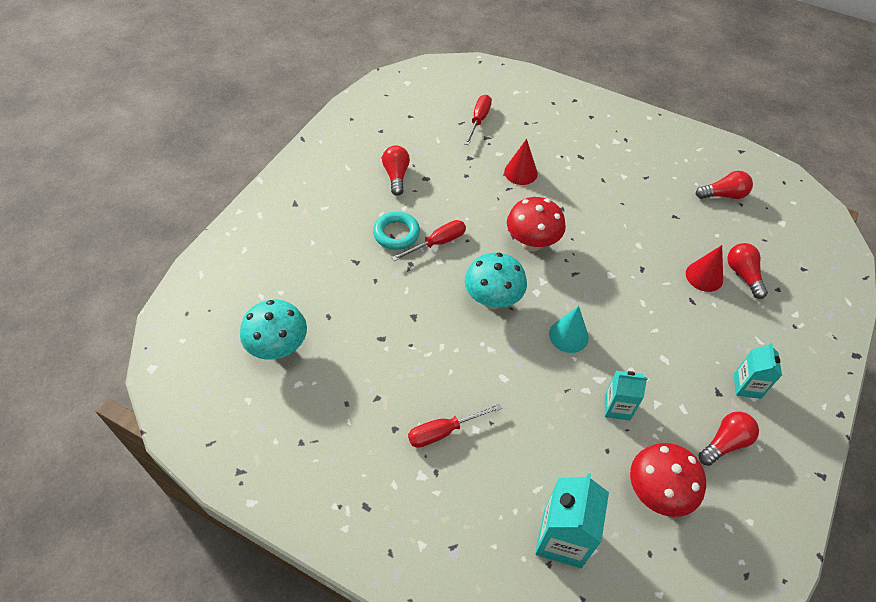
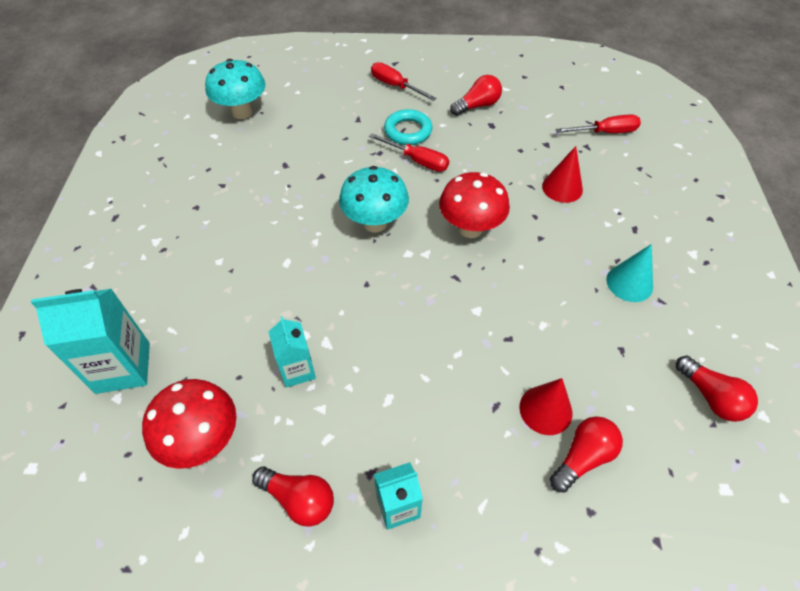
camera: 65 degrees right, 0 degrees up
(444, 431) = (206, 240): red screwdriver -> red screwdriver (395, 86)
(568, 335) = (368, 298): turquoise cone -> turquoise cone (629, 283)

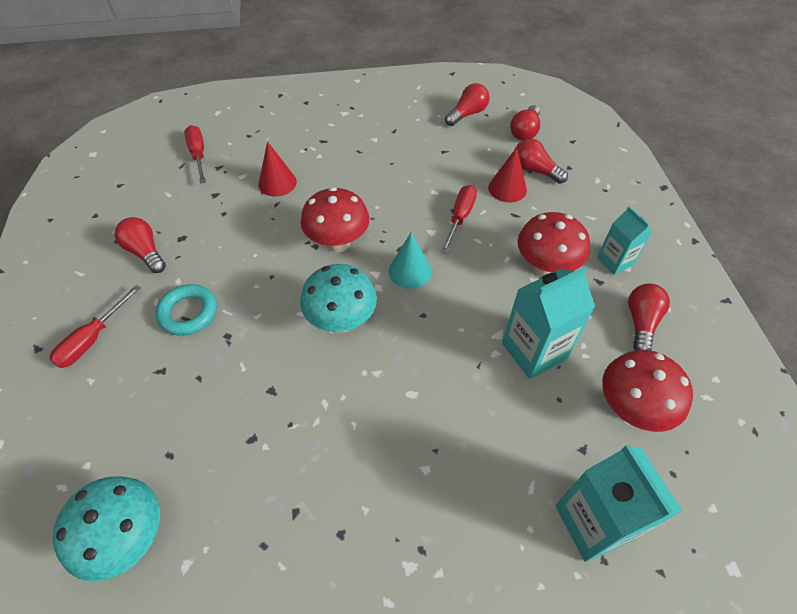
camera: 100 degrees left, 0 degrees up
(297, 370) = (534, 351): turquoise carton -> turquoise carton, size x1.63
(403, 415) = (545, 268): none -> red mushroom
(417, 161) = (241, 297): red screwdriver -> red screwdriver (459, 218)
(629, 283) = (381, 145): turquoise cone -> turquoise cone (410, 271)
(675, 470) = (525, 132): none -> red light bulb

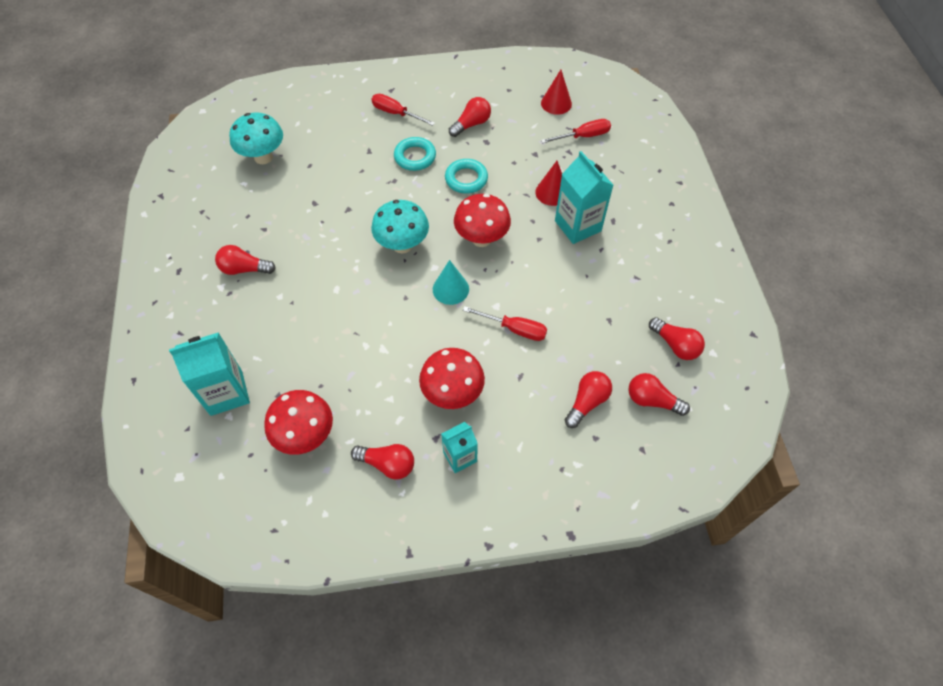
camera: 90 degrees right, 5 degrees up
(241, 257) = (466, 179): none -> turquoise ring
(375, 532) = (244, 269): none -> red light bulb
(507, 188) = (557, 373): red cone -> red cone (556, 103)
(534, 351) = (365, 373): turquoise carton -> turquoise carton (578, 226)

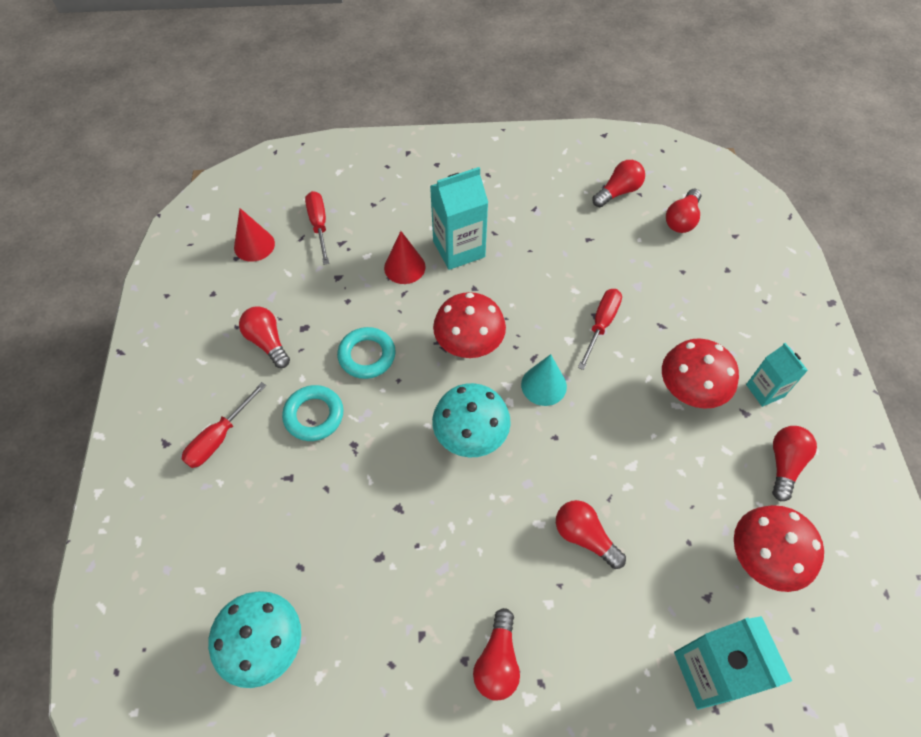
camera: 85 degrees left, 0 degrees up
(587, 402) = (688, 271): red light bulb -> red light bulb (584, 537)

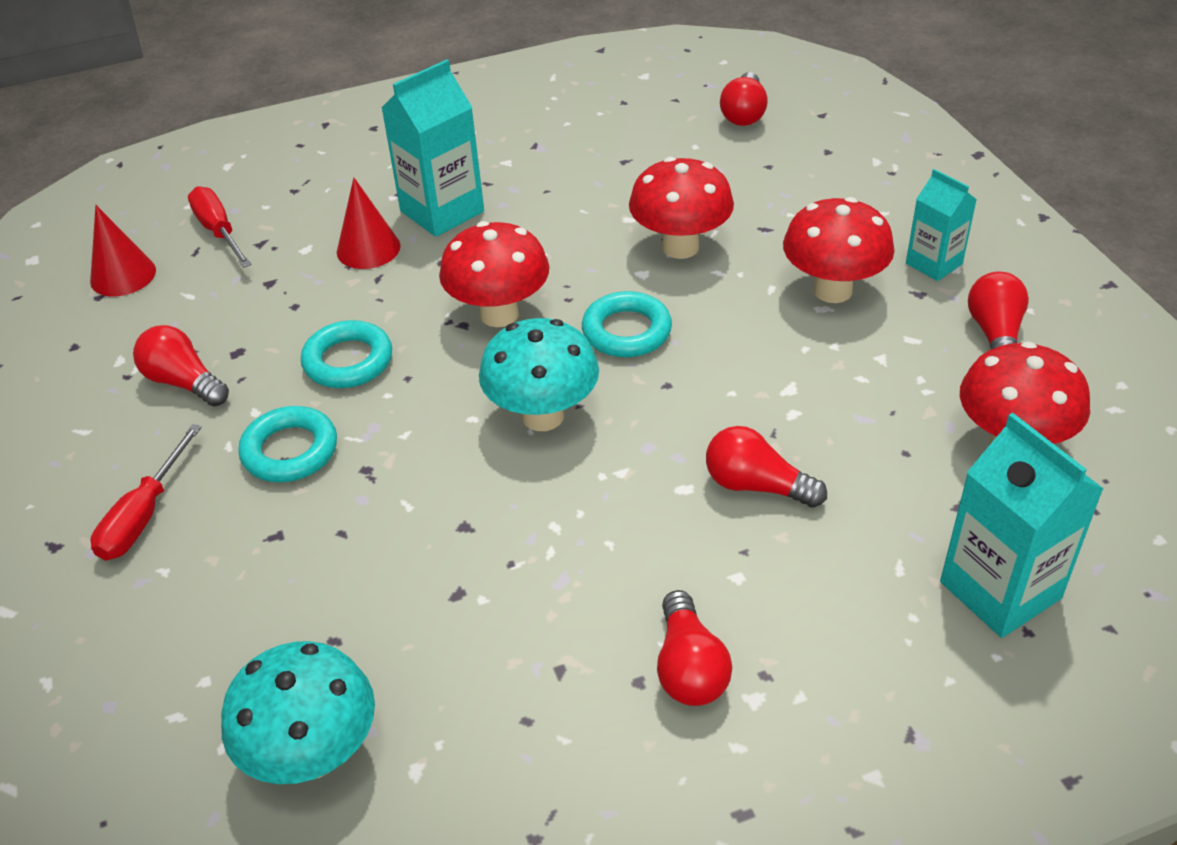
camera: 15 degrees left, 15 degrees down
(544, 385) = (626, 331): turquoise cone -> turquoise ring
(601, 325) = (680, 247): red screwdriver -> red mushroom
(618, 192) = (645, 103): red light bulb -> none

